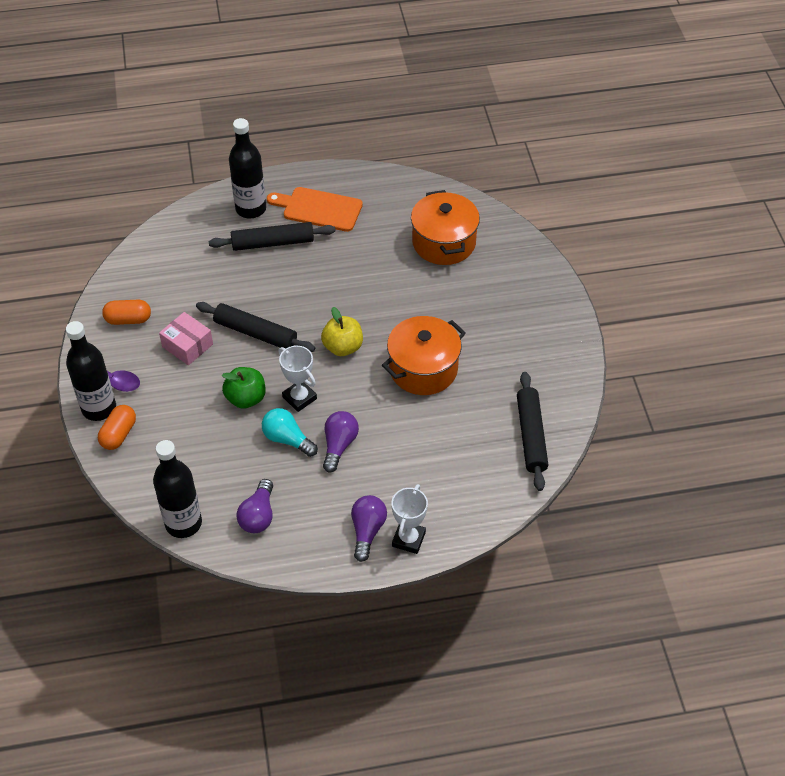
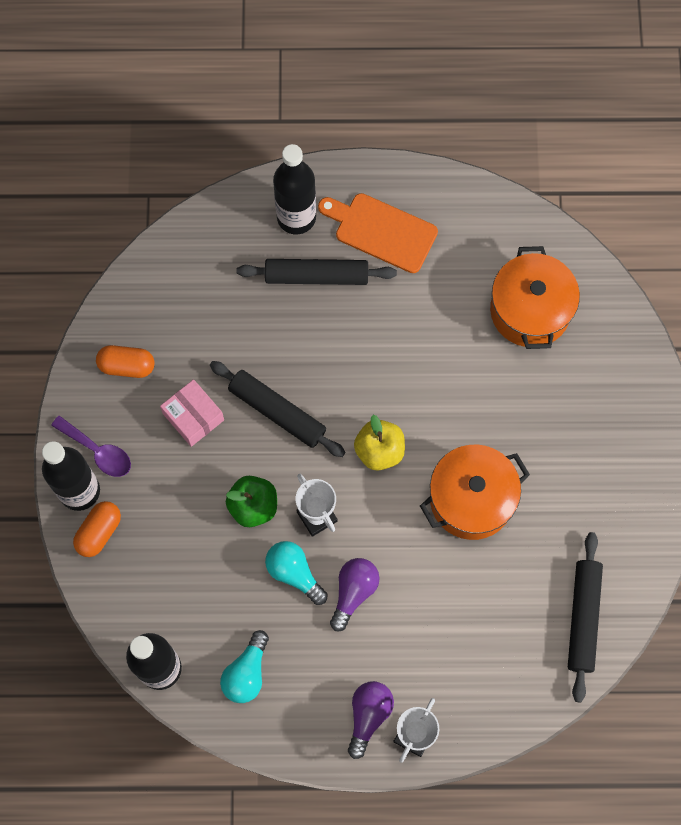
camera: 10 degrees right, 20 degrees up
(258, 515) = (246, 673): purple light bulb -> turquoise light bulb

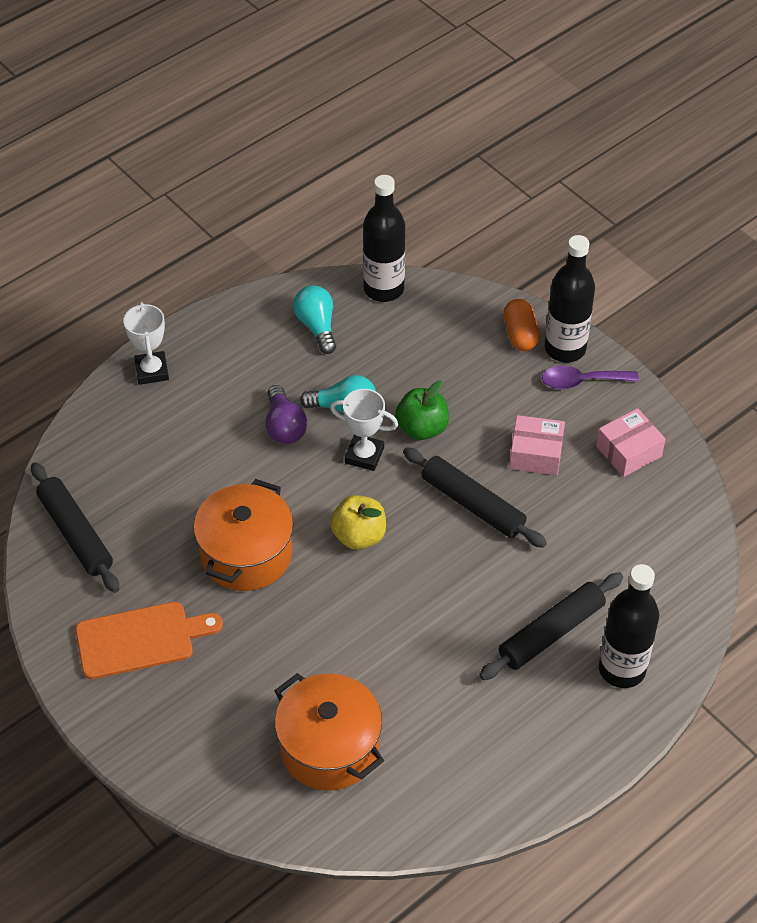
camera: 140 degrees right, 20 degrees down
(127, 366) = (628, 451): orange capsule -> pink box
(277, 412) = (473, 504): black rolling pin -> black rolling pin turned 45 degrees clockwise
(368, 716) = (198, 360): purple light bulb -> none
(381, 231) = (534, 715): orange cutting board -> orange cutting board (140, 639)

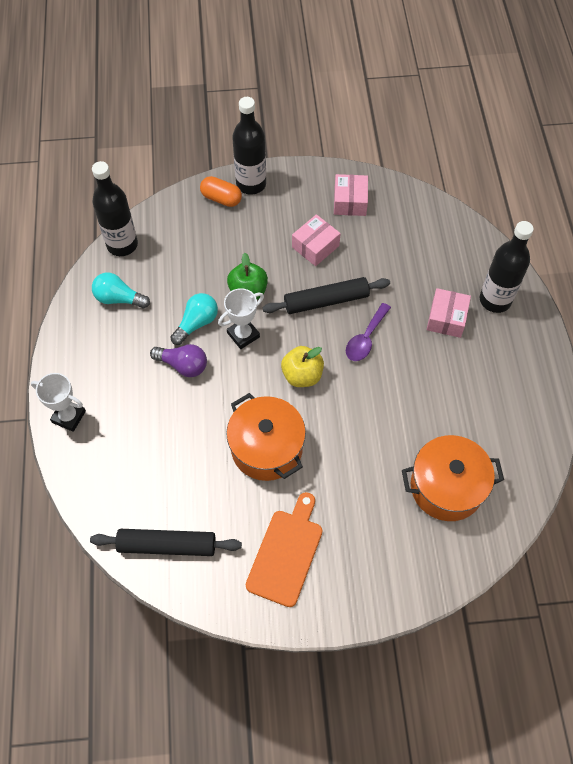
camera: 55 degrees left, 10 degrees up
(551, 633) = (446, 318): black rolling pin -> pink box
(581, 381) = (282, 191): purple spoon -> purple spoon (365, 338)

